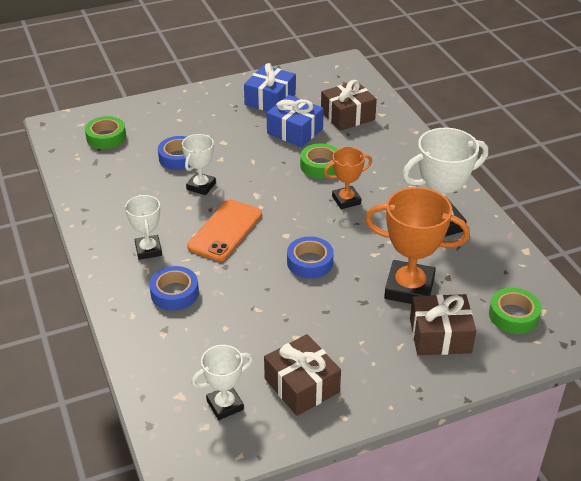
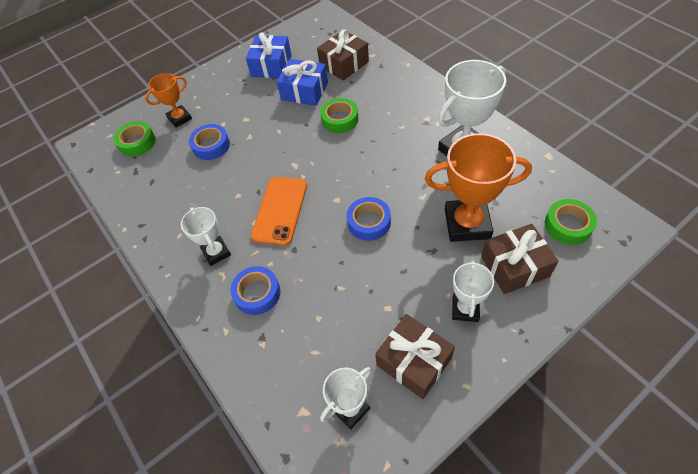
camera: 10 degrees left, 15 degrees up
(201, 186) = (241, 170): white trophy -> white trophy (465, 309)
(346, 200) = (376, 148): orange trophy -> orange trophy (179, 118)

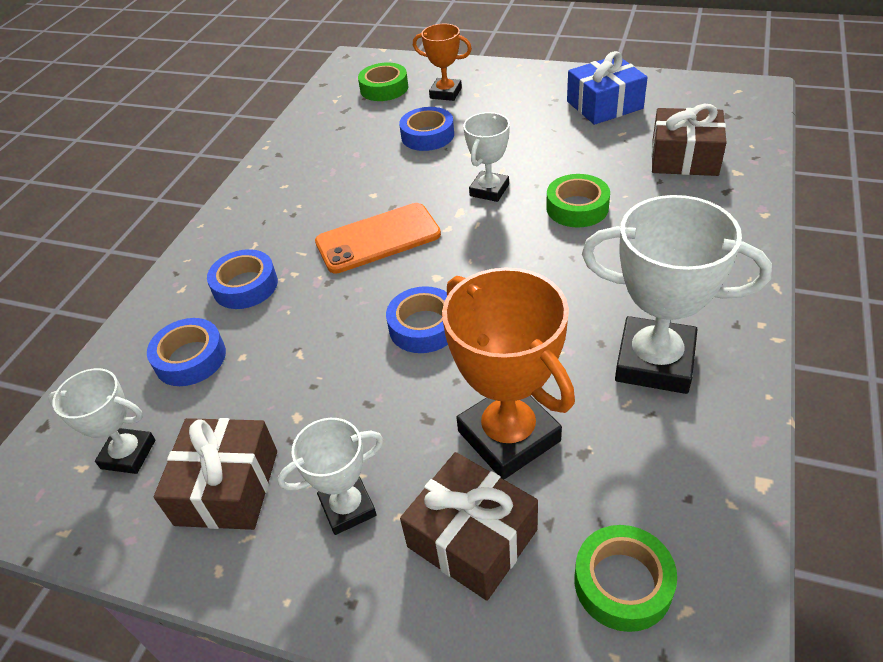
camera: 55 degrees right, 10 degrees down
(216, 252) = (280, 224): white trophy -> white trophy (489, 190)
(296, 347) = (190, 358): none -> blue tape
(304, 91) = (592, 153): blue gift -> none

